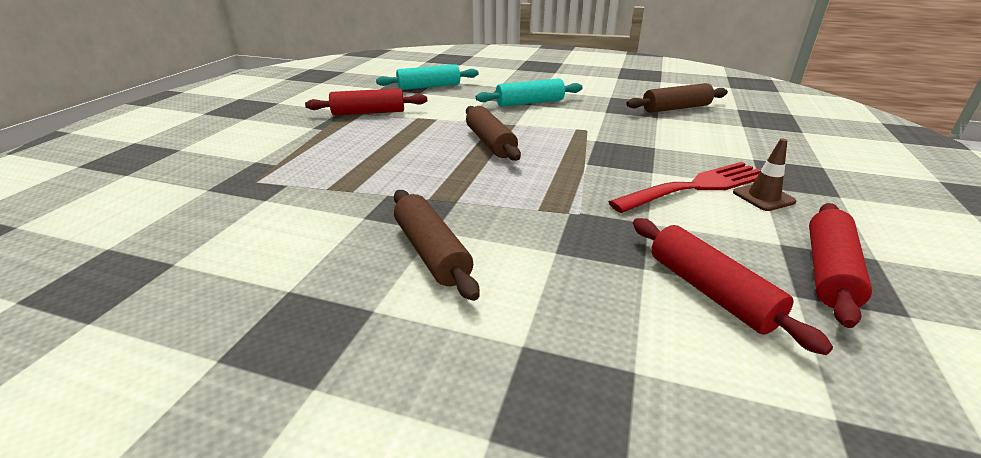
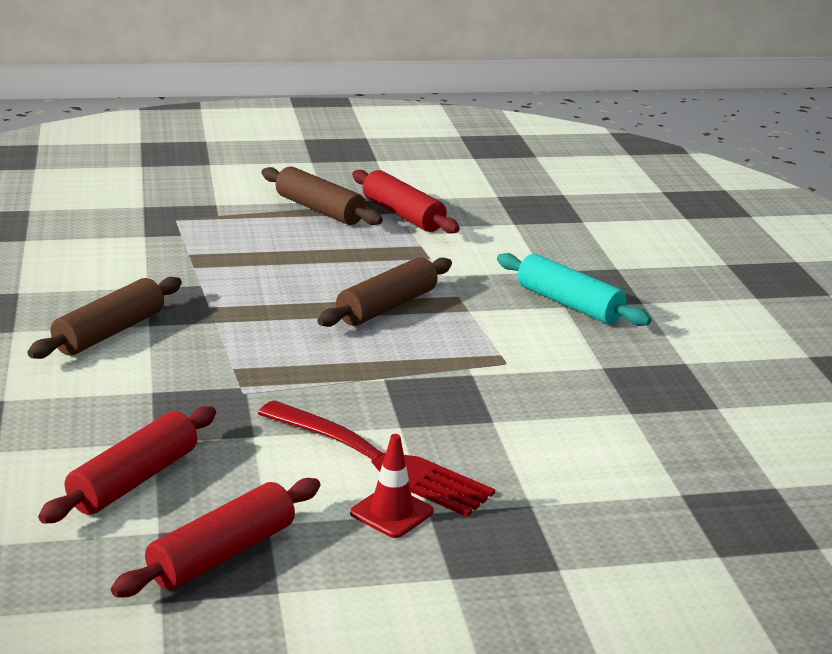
camera: 60 degrees right, 5 degrees down
(429, 86) = (547, 223): turquoise rolling pin -> none
(676, 108) = (697, 425): brown rolling pin -> brown rolling pin (320, 210)
(763, 197) = (391, 512): brown traffic cone -> red traffic cone
(829, 271) = (222, 554): red rolling pin -> red rolling pin turned 45 degrees counterclockwise

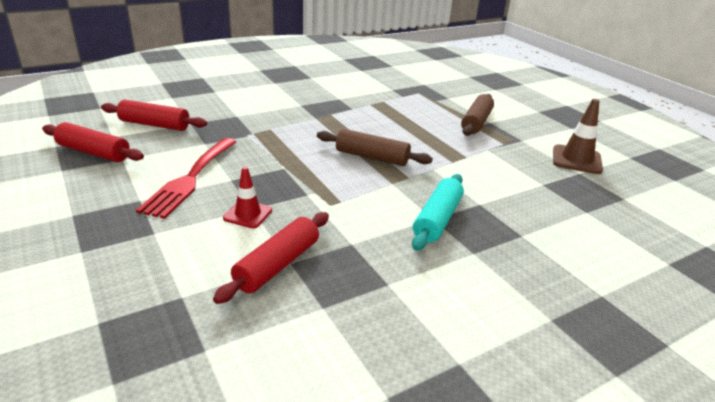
camera: 70 degrees right, 5 degrees up
(109, 333) = (286, 99): brown rolling pin -> none
(391, 512) = (137, 189): red traffic cone -> red traffic cone (248, 214)
(402, 215) = (502, 145): red rolling pin -> red rolling pin (277, 265)
(465, 186) = (576, 160): none -> brown traffic cone

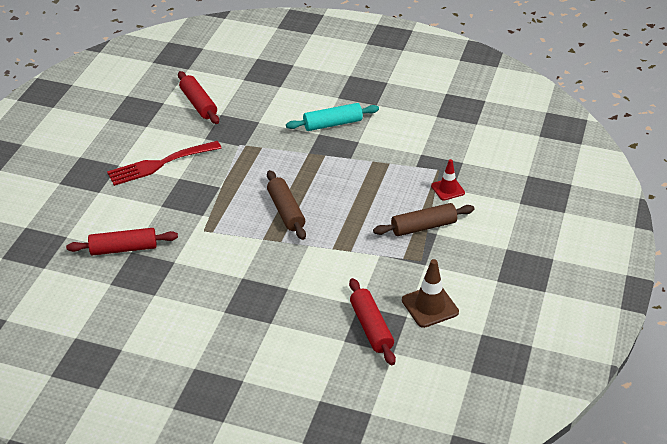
camera: 50 degrees right, 10 degrees up
(93, 152) = (138, 112): red rolling pin -> red rolling pin (371, 327)
(248, 214) = (153, 208): red traffic cone -> red traffic cone (448, 189)
(437, 219) = (243, 280): turquoise rolling pin -> turquoise rolling pin (332, 124)

